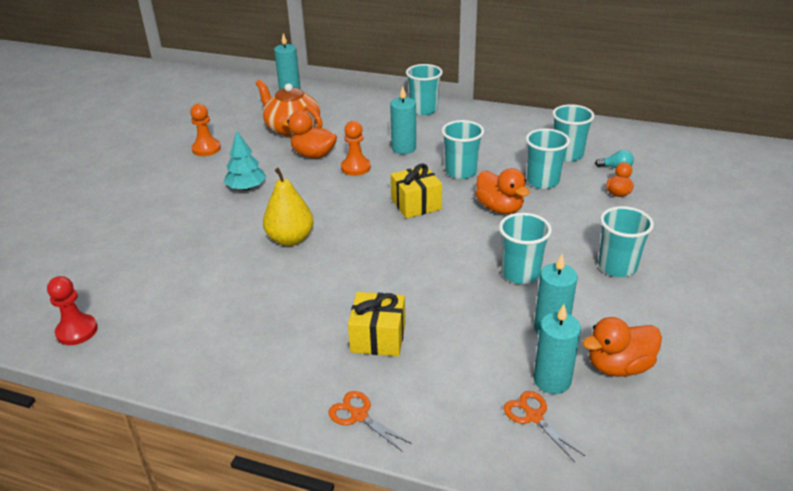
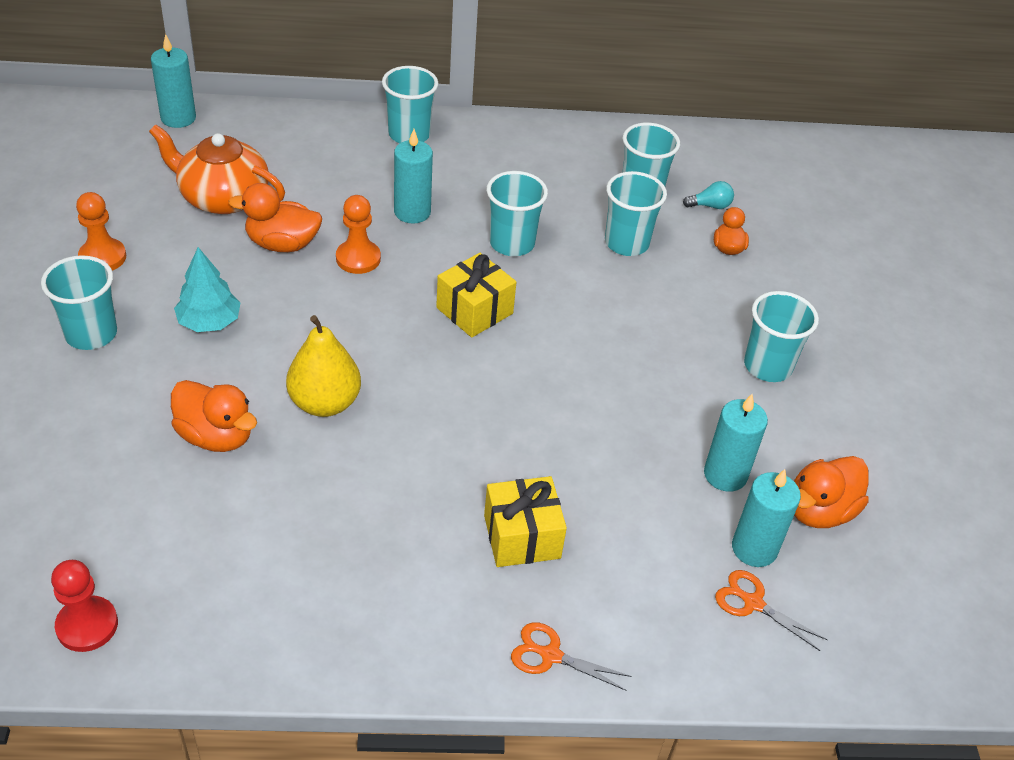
camera: 25 degrees left, 10 degrees up
(499, 208) = (589, 298): orange duck -> orange duck (216, 436)
(520, 273) = (657, 400): turquoise cup -> turquoise cup (91, 334)

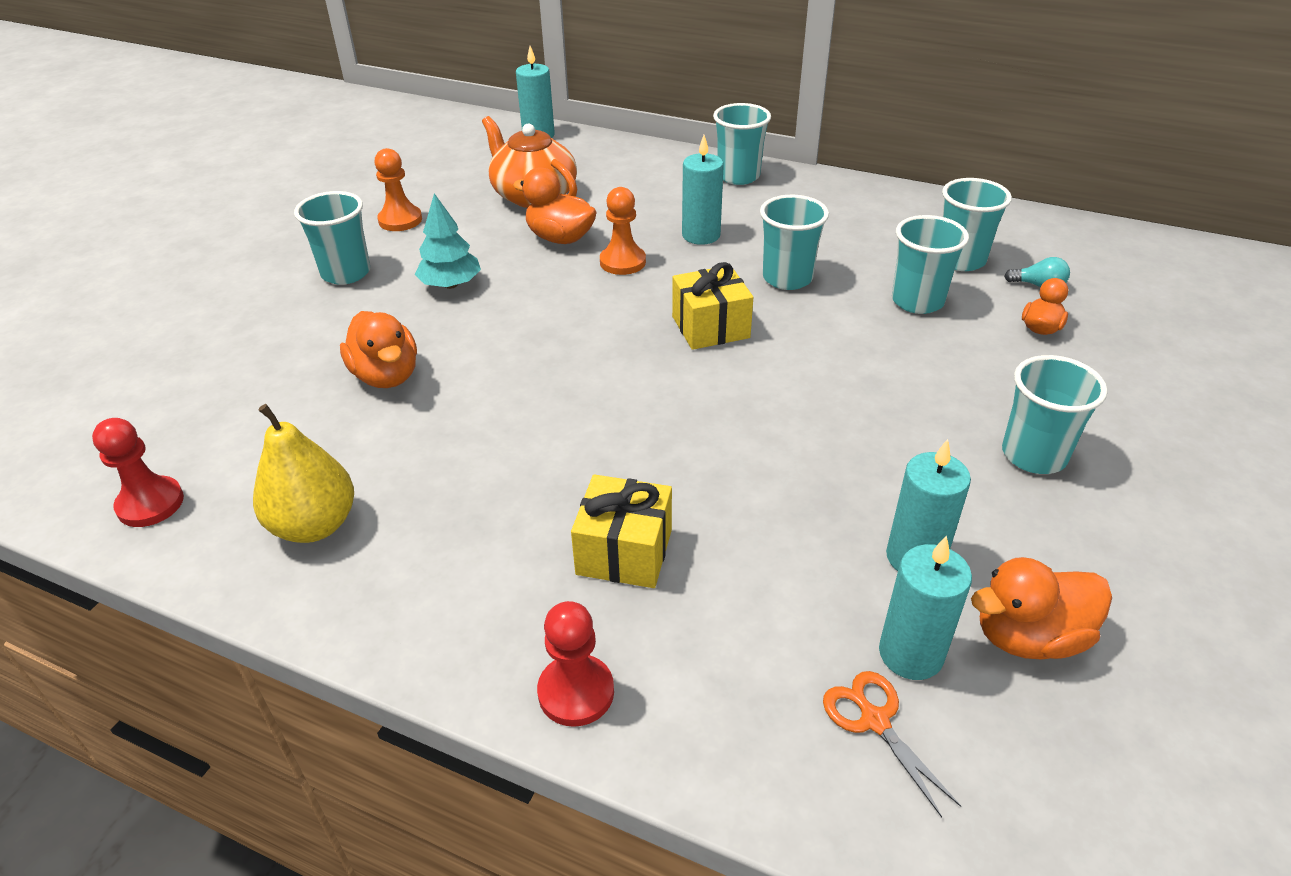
camera: 30 degrees right, 5 degrees down
(324, 403) = (506, 372): yellow pear -> yellow pear (315, 525)
(551, 655) = (576, 692): orange scissors -> red pawn

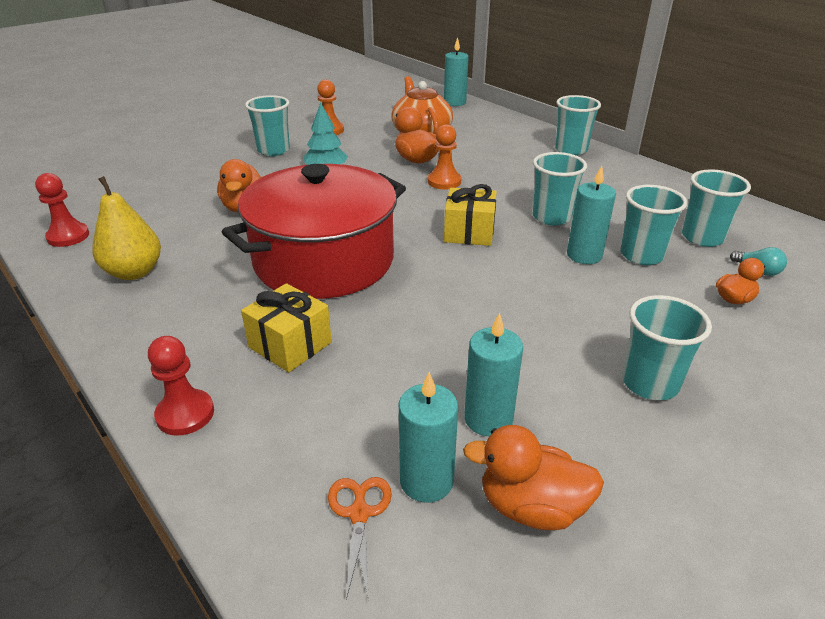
camera: 25 degrees right, 5 degrees down
(566, 422) = (324, 261): none -> red pot
(701, 235) = (512, 178): turquoise candle -> turquoise candle (584, 255)

